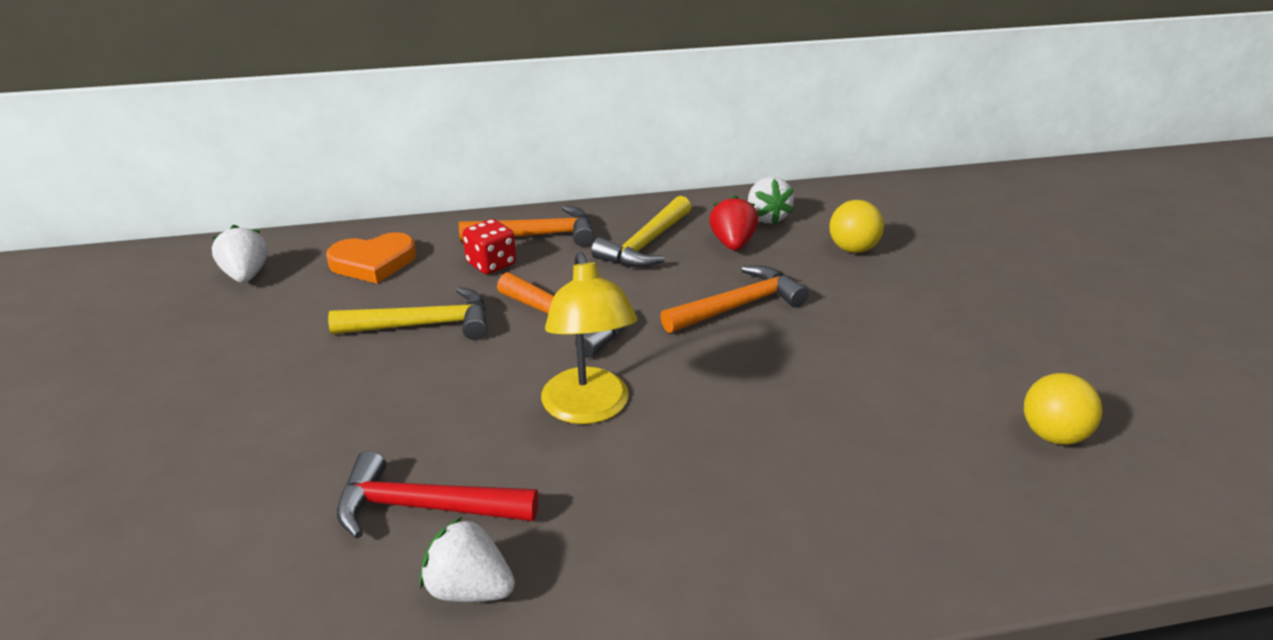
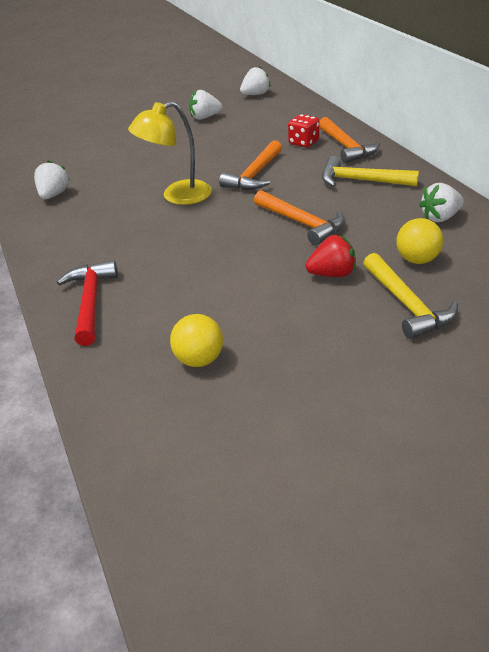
camera: 80 degrees right, 5 degrees up
(283, 342) = (205, 117): none -> white strawberry
(373, 262) = (285, 115): orange heart -> none
(423, 325) = (233, 141): yellow hammer -> yellow hammer (407, 305)
(424, 507) = (99, 175): red hammer -> red hammer (90, 302)
(732, 244) = (386, 210): red strawberry -> red strawberry (332, 274)

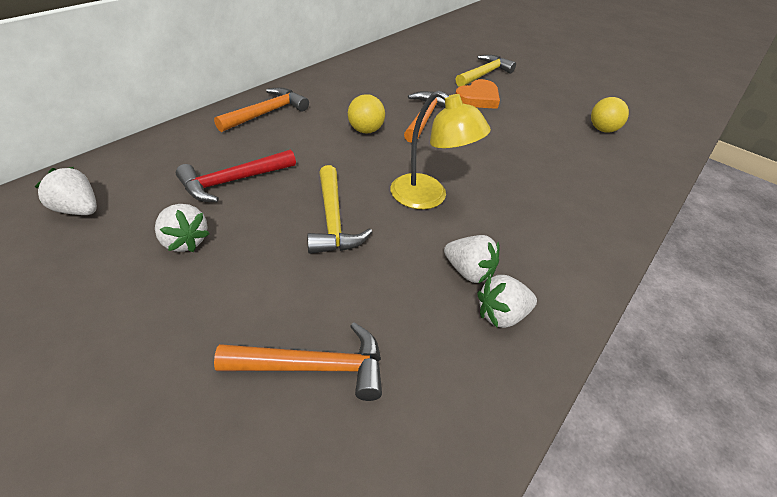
camera: 125 degrees left, 5 degrees up
(90, 302) = (616, 193): red hammer -> red hammer (233, 181)
(255, 175) = (354, 156): orange hammer -> orange hammer (314, 367)
(303, 142) = (261, 139): red dice -> none
(332, 274) = (478, 98): red strawberry -> orange heart
(361, 181) = (337, 100): yellow hammer -> yellow hammer (333, 220)
(417, 260) = (436, 73): yellow ball -> yellow ball (365, 130)
(440, 218) = (378, 68): white strawberry -> white strawberry (468, 272)

